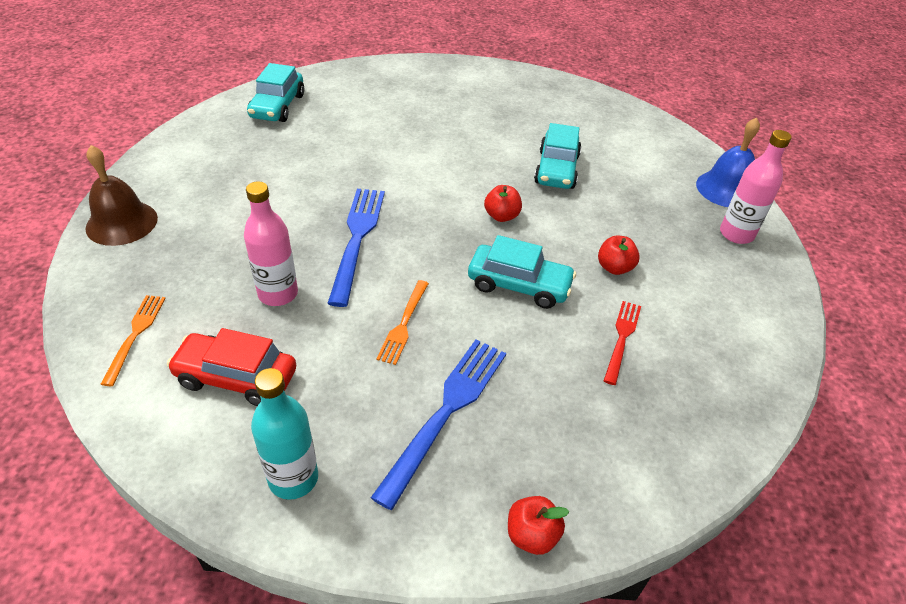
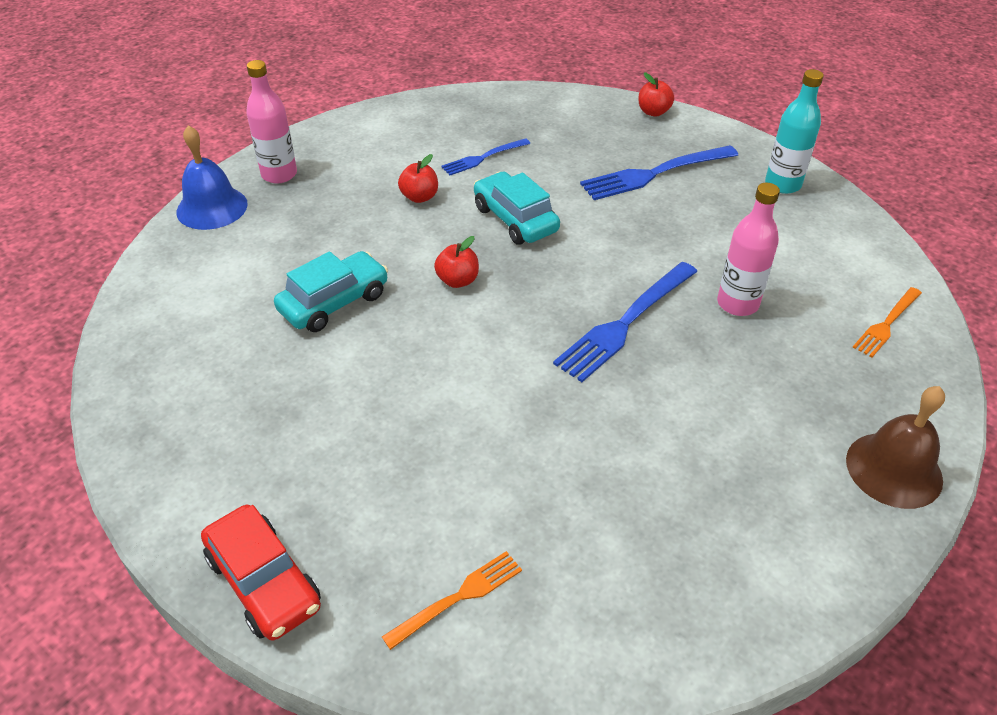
camera: 140 degrees left, 0 degrees up
(236, 378) = (802, 254): red car -> red car (264, 582)
(277, 106) = (589, 612): turquoise car -> none
(403, 325) = (641, 233): orange fork -> orange fork (458, 597)
(622, 338) = (483, 158): red fork -> blue fork

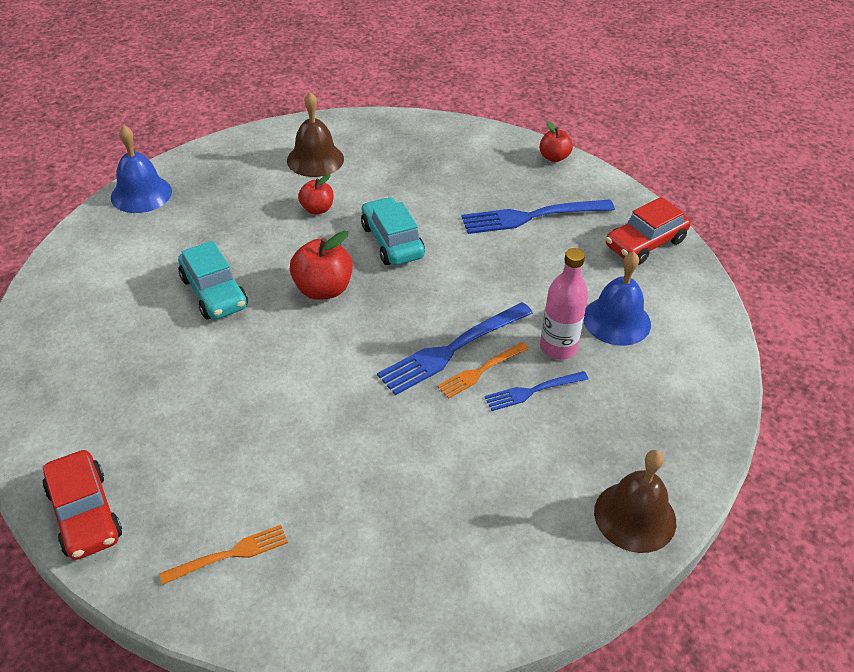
camera: 10 degrees right, 0 degrees up
(279, 174) = (206, 172): pink bottle -> none
(334, 302) = (214, 292): turquoise car -> turquoise car turned 90 degrees clockwise
(398, 146) = (315, 159): none -> brown bell
(457, 280) = (323, 289): red apple -> red apple, size x1.61
(483, 158) = (384, 180): blue fork -> blue fork (532, 391)
(782, 184) = (645, 243): turquoise bottle -> red car
(787, 266) = (616, 320): none -> blue bell
(886, 324) = (685, 387): orange fork -> orange fork (480, 371)

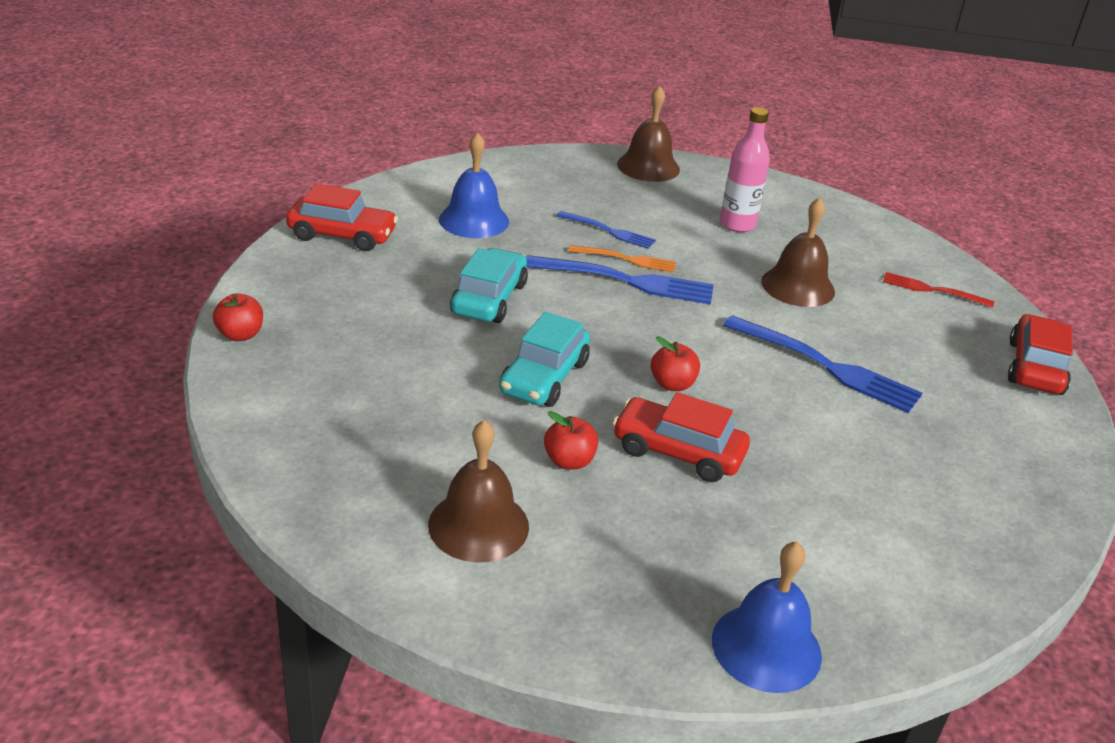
camera: 135 degrees left, 10 degrees down
(214, 292) = (786, 452): turquoise car -> turquoise car (489, 299)
(230, 554) = (932, 290): orange fork -> red fork
(272, 251) = (678, 452): none -> red car
(323, 289) = (672, 384): red apple -> red apple, size x0.62
(340, 453) = (798, 286): none -> brown bell
(531, 217) = (382, 309): blue fork -> blue fork (827, 366)
(558, 348) = (547, 235): pink bottle -> pink bottle (737, 224)

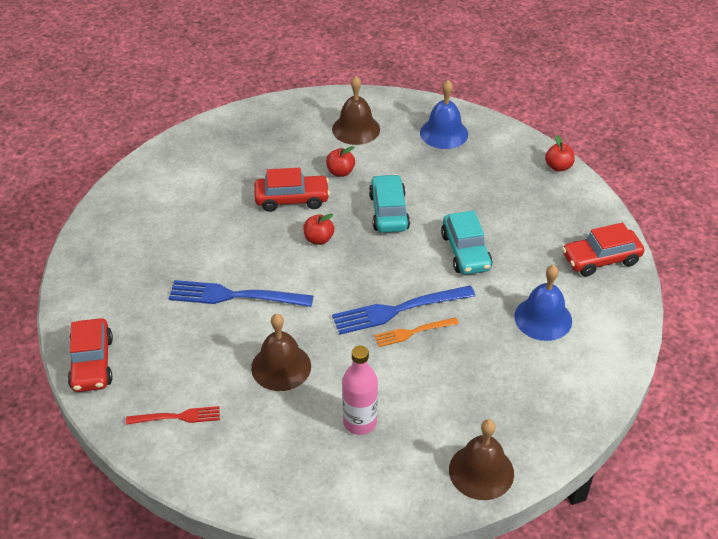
camera: 155 degrees right, 10 degrees up
(609, 231) = (446, 358): blue fork -> none
(766, 647) = (211, 131): blue bell -> blue bell (444, 133)

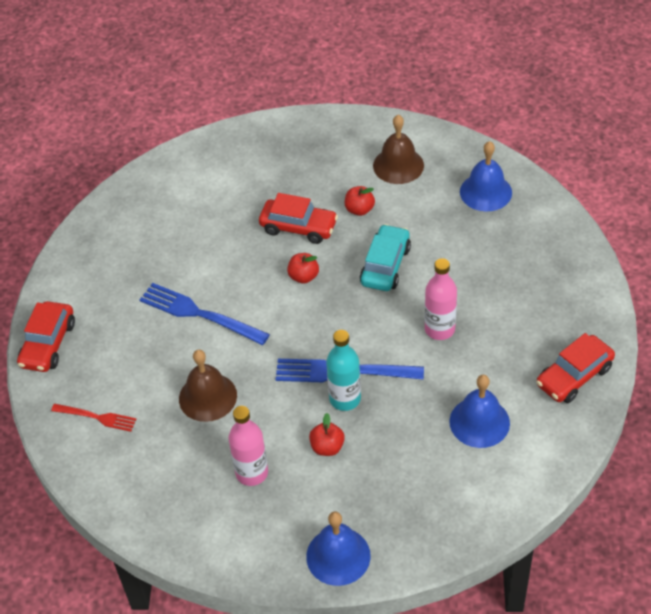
camera: 25 degrees right, 5 degrees up
(413, 332) = (345, 399): orange fork -> turquoise bottle
(465, 252) = (439, 329): turquoise car -> pink bottle
(481, 471) = (338, 556): brown bell -> blue bell
(558, 167) = (586, 261): red apple -> red apple (327, 447)
(601, 259) = (574, 376): red car -> red car turned 45 degrees counterclockwise

